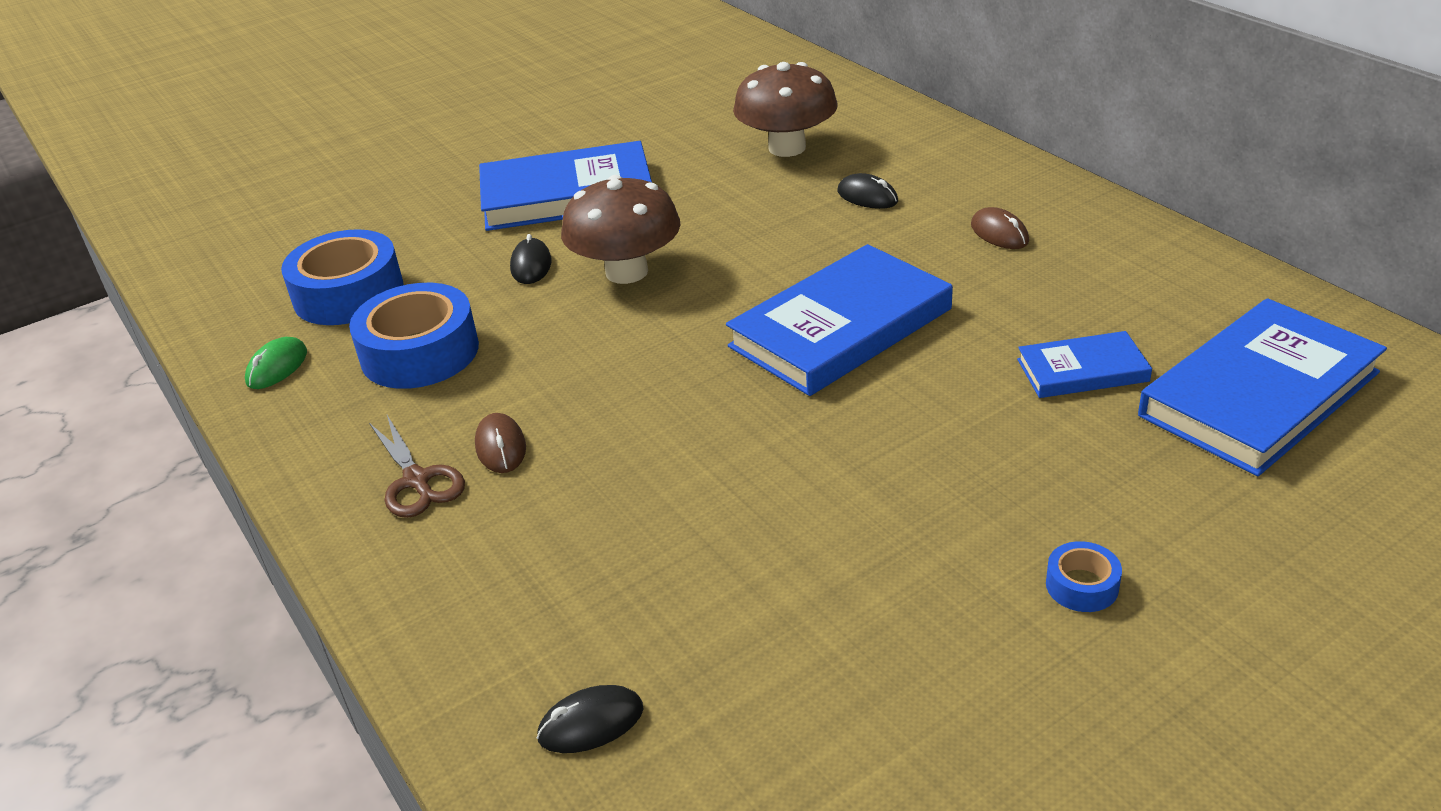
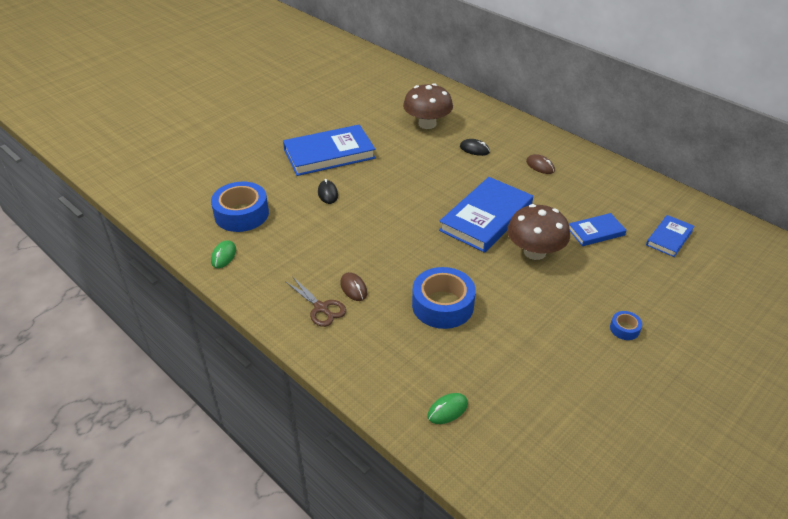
camera: 15 degrees left, 5 degrees up
(420, 352) = (293, 243): blue tape -> blue tape (442, 305)
(591, 723) = (447, 410): black mouse -> green mouse
(626, 272) = (376, 194): brown mushroom -> brown mushroom (534, 252)
(1258, 394) = (669, 238): blue book -> blue book, size x0.53

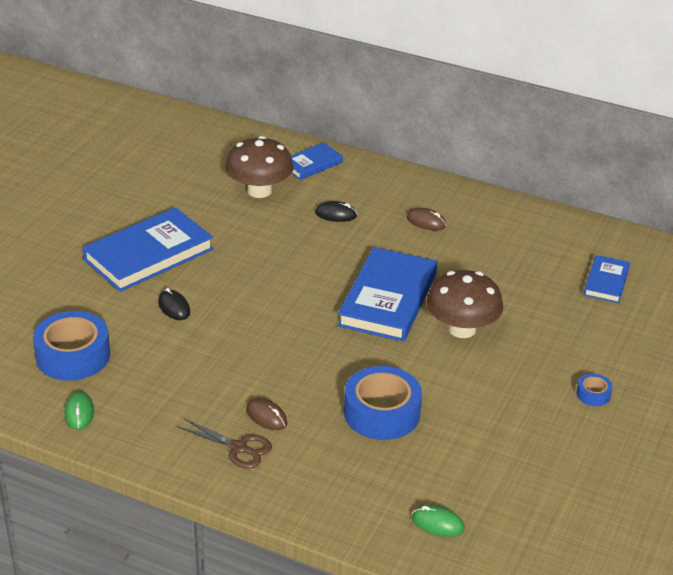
camera: 20 degrees left, 5 degrees down
(447, 410) = (437, 524): green mouse -> green mouse turned 75 degrees clockwise
(596, 232) = (522, 291): blue book -> blue book (312, 164)

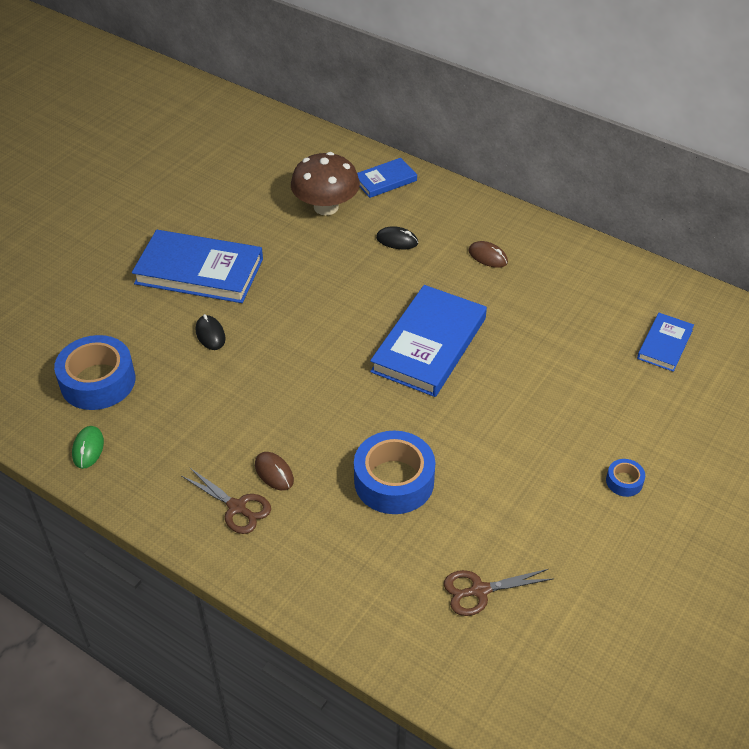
camera: 10 degrees right, 10 degrees up
(148, 254) = (199, 271): blue book -> blue book turned 45 degrees clockwise
(437, 524) = (424, 624): green mouse -> none
(462, 329) = (499, 387): brown mushroom -> none
(482, 492) = (479, 590): none -> brown scissors

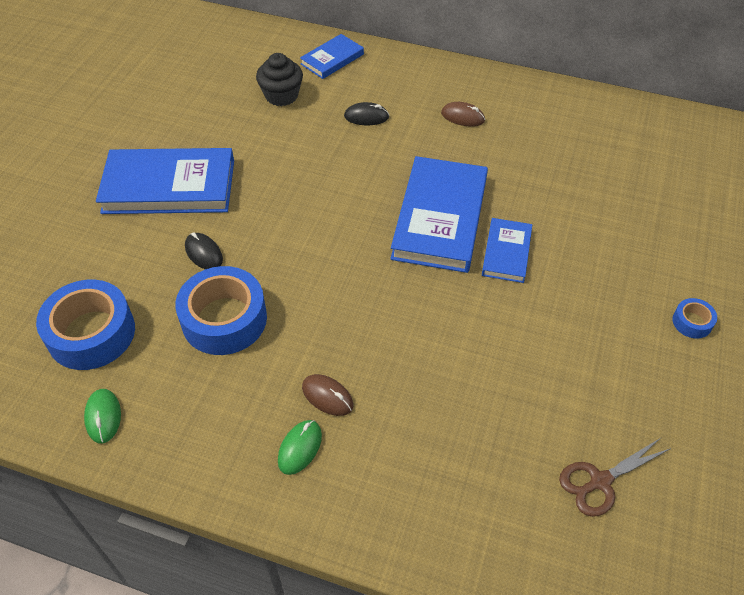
camera: 15 degrees left, 5 degrees up
(237, 507) = (300, 448): brown scissors -> green mouse
(326, 207) = (281, 95): brown mushroom -> black cupcake
(394, 481) = (460, 376): blue tape -> blue tape (224, 319)
(664, 344) = (667, 172): blue book -> blue book (506, 252)

